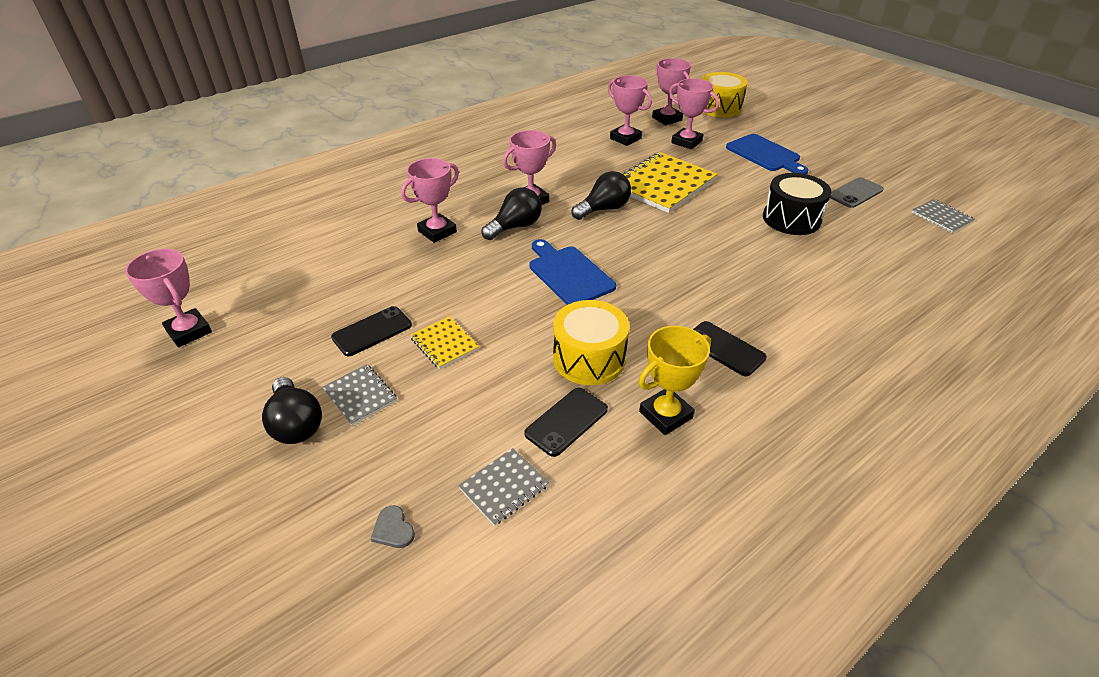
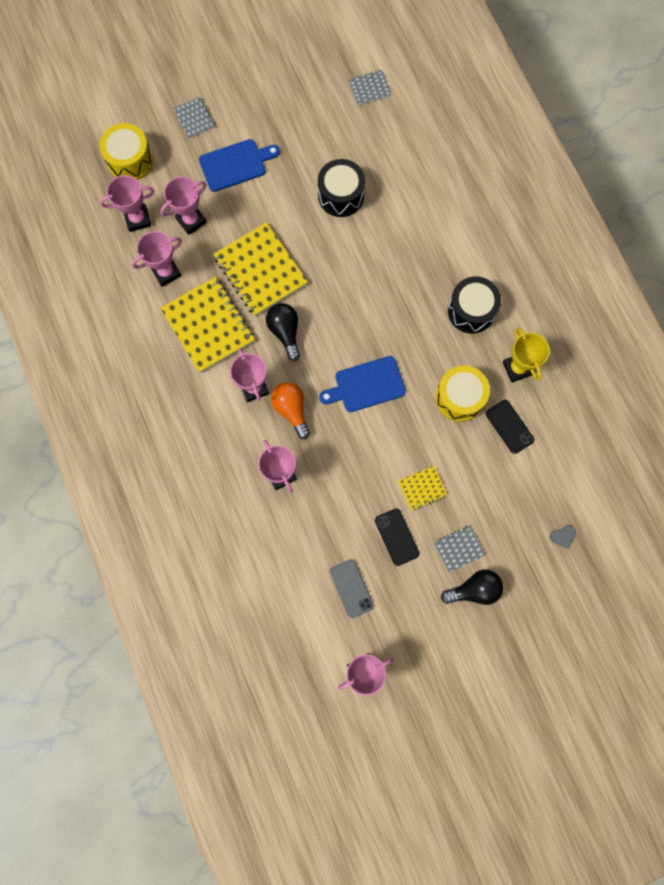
camera: 75 degrees left, 35 degrees up
(504, 487) = (548, 473): grey notebook -> grey notebook (194, 118)
(515, 227) = (291, 410): black light bulb -> orange light bulb
(584, 166) = (208, 326): none -> yellow notebook
(724, 349) = (471, 310): black phone -> black drum
(855, 193) = (319, 128): grey phone -> grey phone (351, 588)

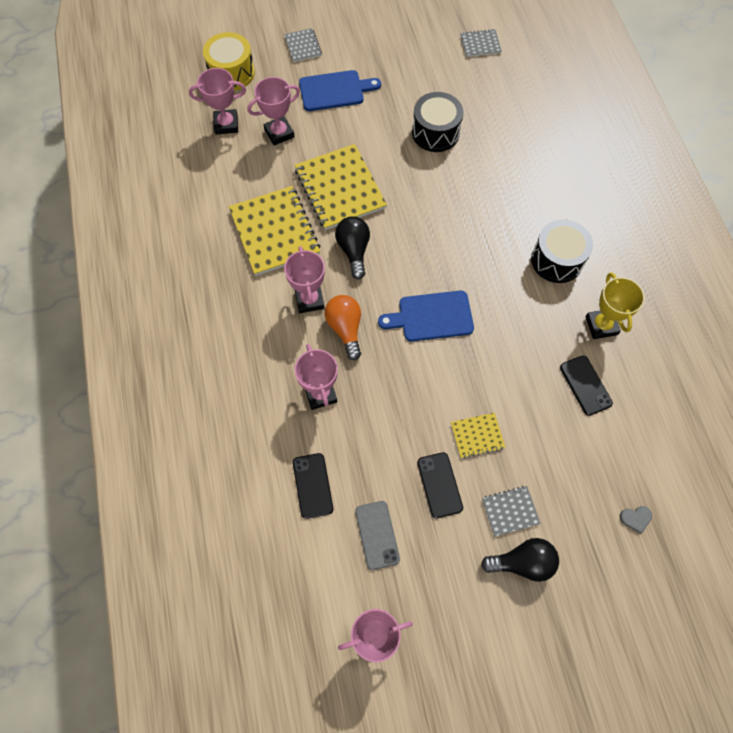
camera: 10 degrees right, 10 degrees down
(166, 272) = (243, 176): pink trophy -> none
(289, 556) = (312, 485): none -> black phone
(459, 397) = (532, 346): yellow drum -> none

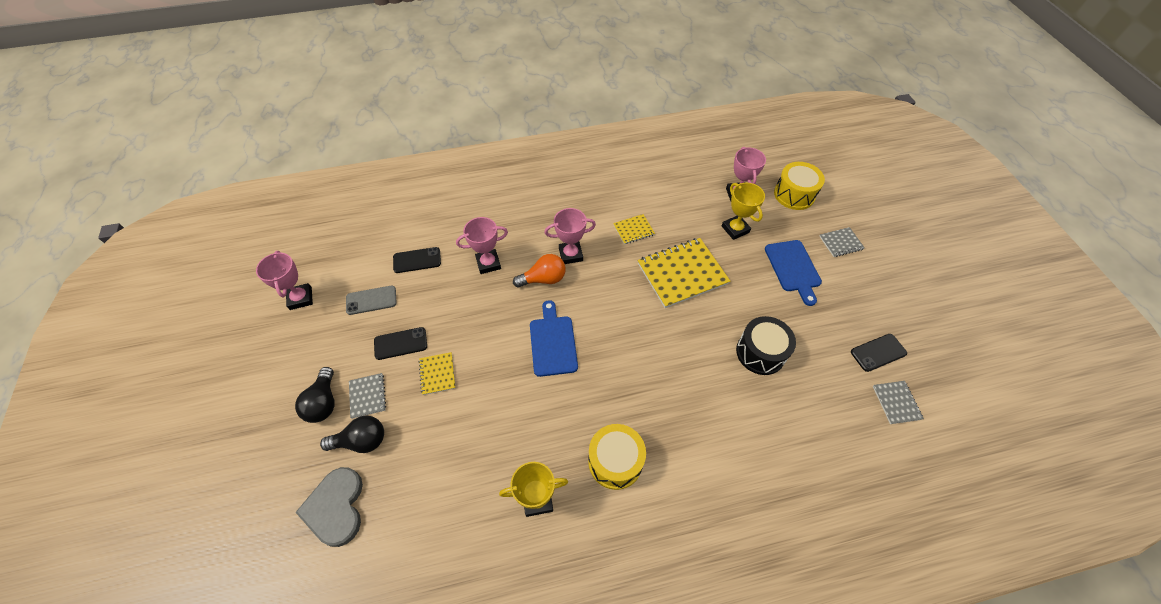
camera: 90 degrees right, 10 degrees down
(274, 232) = (633, 230): yellow notebook -> yellow notebook, size x0.49
(279, 133) = (735, 229): pink trophy -> yellow trophy
(354, 250) = (618, 284): black light bulb -> black light bulb (361, 441)
(557, 260) = (615, 461): black drum -> yellow drum
(585, 385) = (473, 475): black phone -> black phone (878, 352)
(635, 518) = (336, 507): grey heart -> grey heart, size x2.48

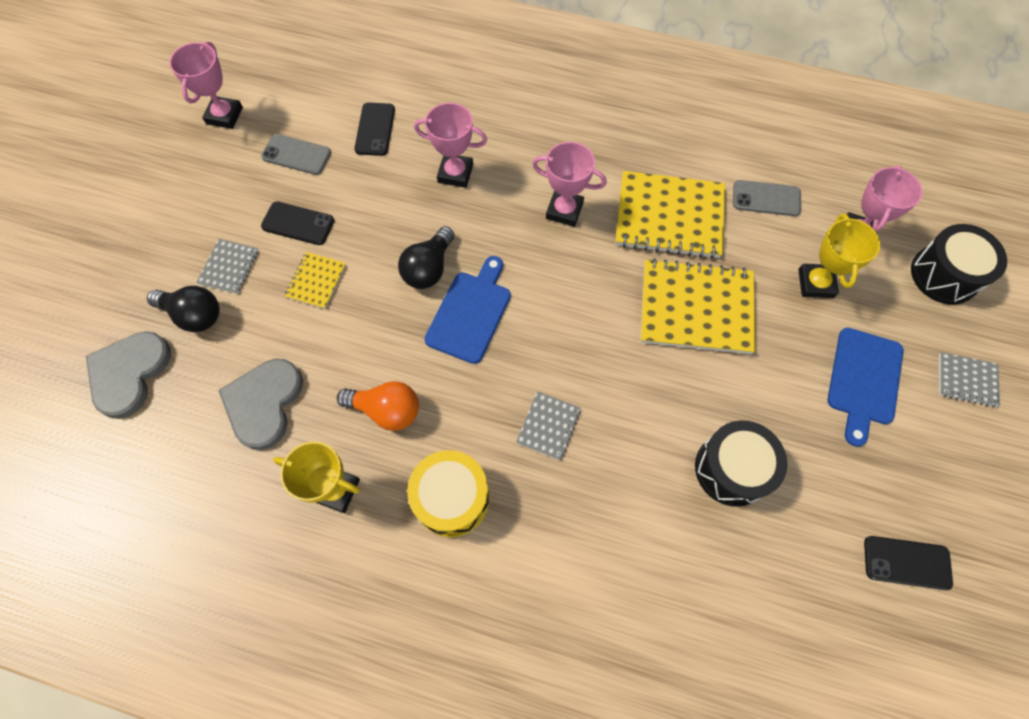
camera: 30 degrees right, 10 degrees up
(324, 402) = (181, 250): black light bulb -> black light bulb (429, 268)
(417, 260) = (375, 129): black phone -> black phone turned 75 degrees clockwise
(451, 472) = (264, 403): none -> grey heart
(543, 279) = (510, 226): orange light bulb -> orange light bulb (386, 410)
(633, 230) = (669, 216): yellow notebook -> yellow notebook, size x2.04
(679, 196) = (766, 198): none -> grey phone
(794, 194) = (944, 275): yellow drum -> black drum
(896, 402) = (882, 644): grey notebook -> grey notebook (548, 426)

